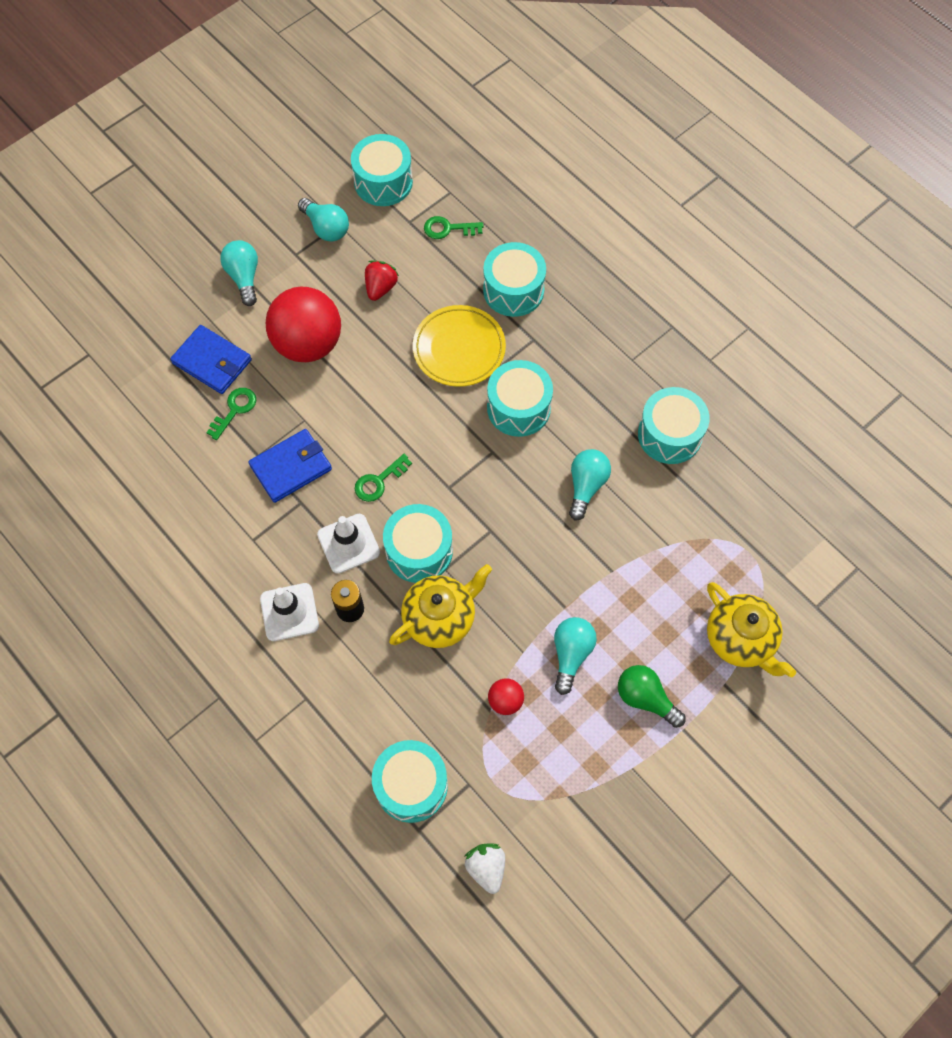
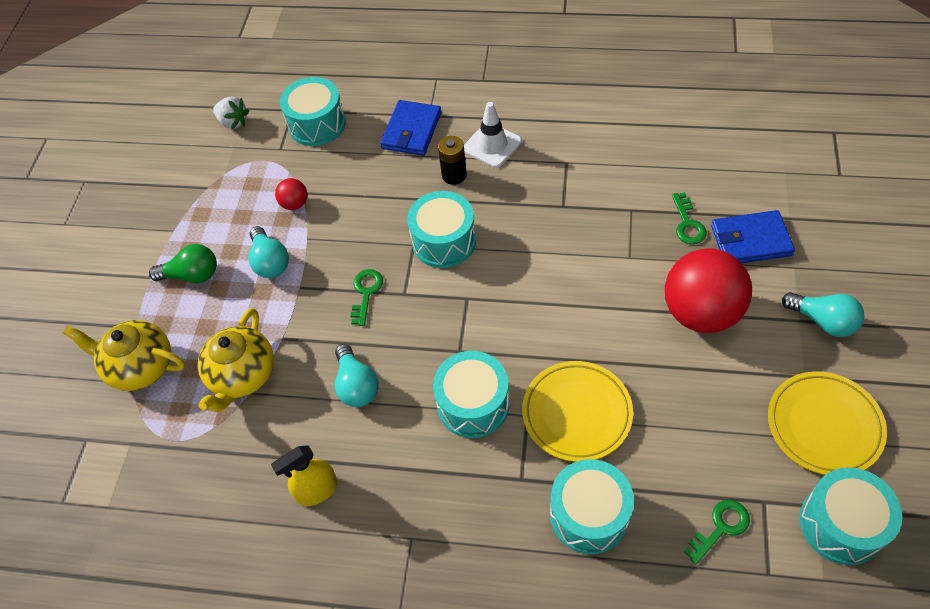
camera: 145 degrees right, 10 degrees down
(291, 467) = (598, 221): blue wallet -> blue wallet (411, 131)
(326, 228) = (824, 425): turquoise light bulb -> yellow plate
(348, 543) = (499, 208): white traffic cone -> none
(379, 481) = (524, 261): green key -> green key (366, 293)
(380, 288) = (706, 410): red strawberry -> none
(440, 618) = (386, 215): yellow teapot -> yellow teapot (242, 376)
(669, 434) = (317, 490): turquoise drum -> yellow spray bottle

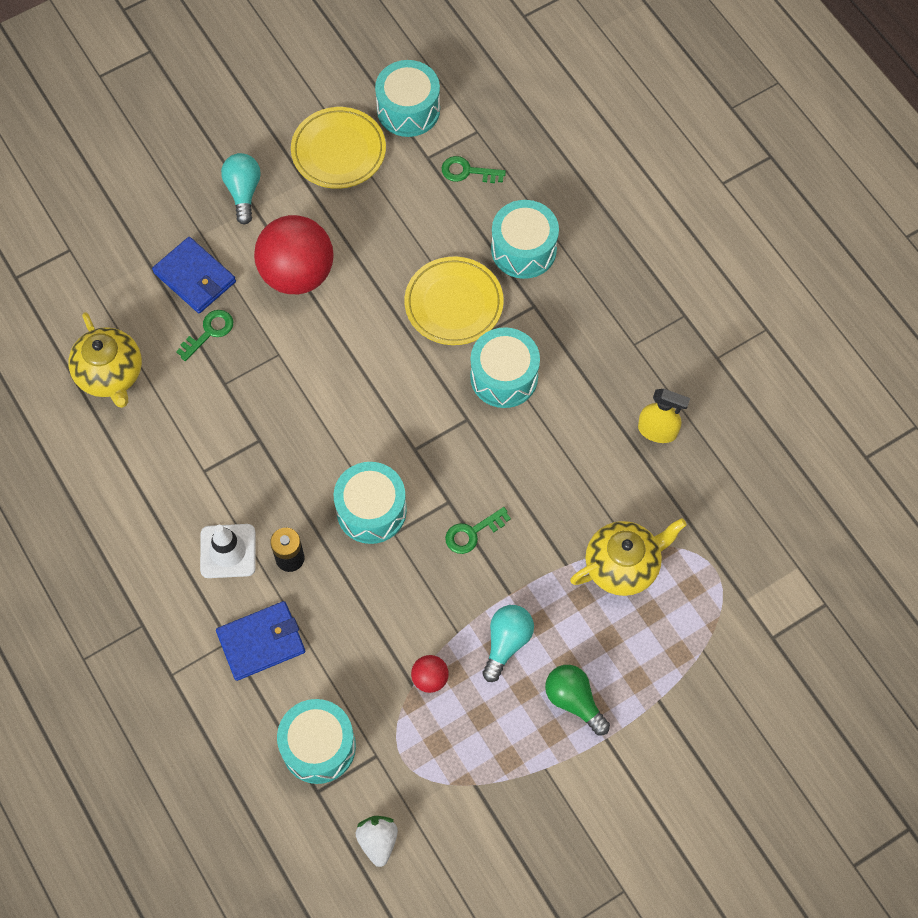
camera: 135 degrees left, 10 degrees up
(140, 366) = (685, 657): yellow teapot -> yellow teapot (110, 375)
(356, 385) = (558, 471): turquoise light bulb -> none

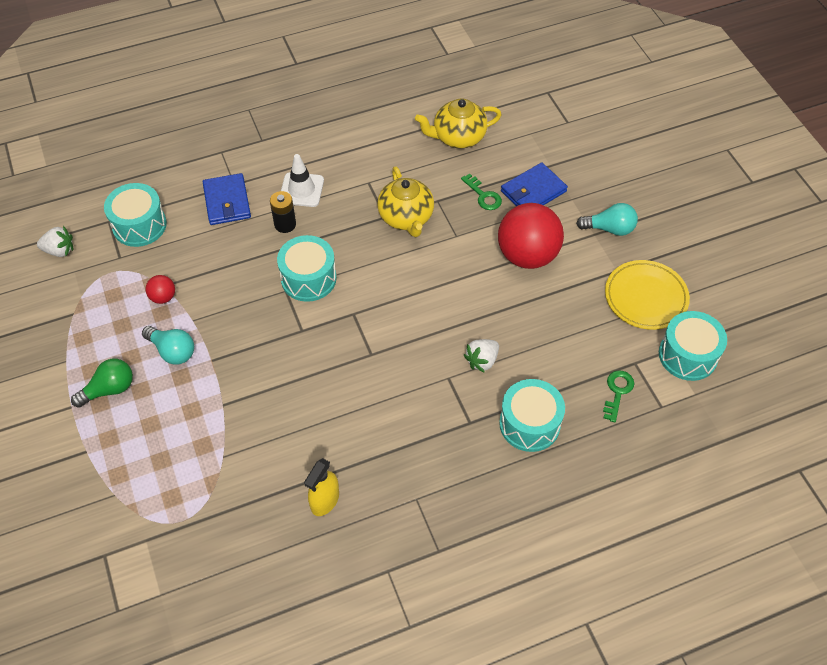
camera: 100 degrees right, 10 degrees down
(454, 304) = (482, 361): yellow plate -> white strawberry
(472, 533) = (270, 342): green key -> none
(504, 377) = (404, 387): turquoise drum -> none
(623, 565) = (208, 447): yellow teapot -> yellow teapot (406, 218)

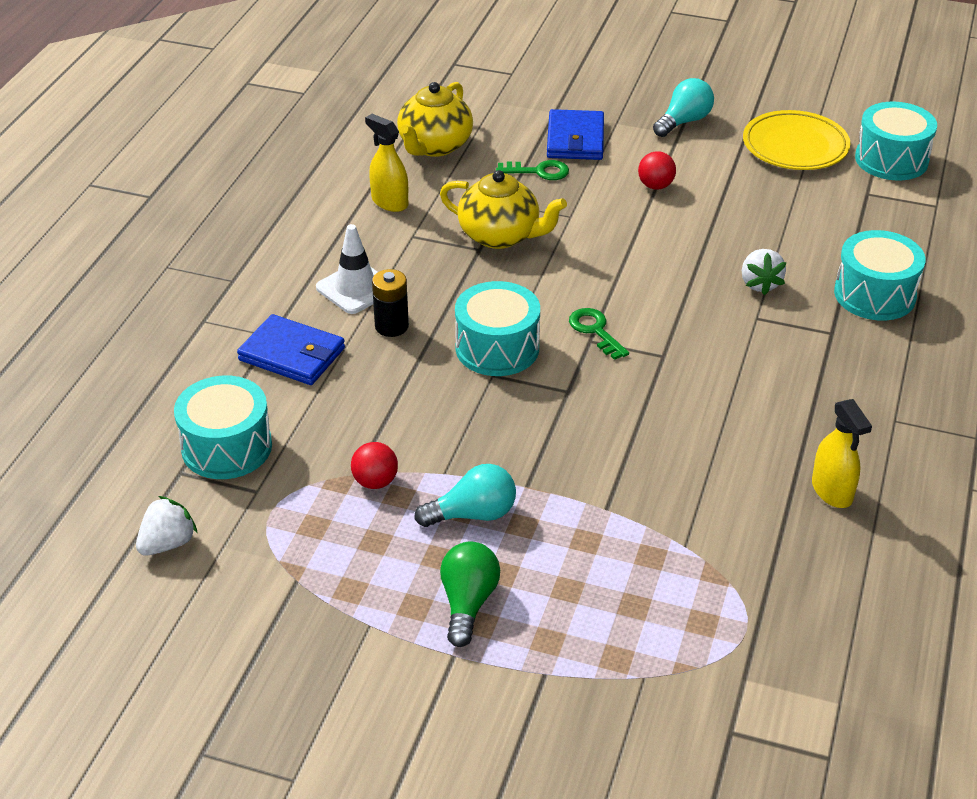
camera: 50 degrees left, 15 degrees down
(387, 153) = (389, 202): none -> yellow spray bottle
(527, 255) = (655, 186): red ball -> red ball, size x0.43
(617, 392) = (891, 221): green key -> green key (595, 331)

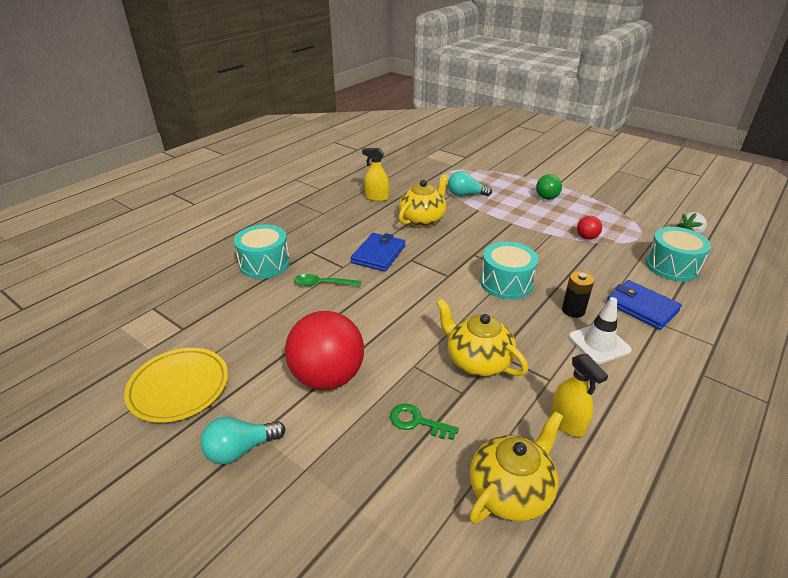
camera: 160 degrees left, 5 degrees down
(473, 514) = (540, 218): turquoise light bulb -> turquoise light bulb (465, 195)
(575, 139) = (361, 456): blue wallet -> blue wallet (378, 254)
(595, 331) = (442, 280): green key -> none
(655, 186) = (327, 377): red ball -> red ball, size x2.30
(699, 451) = (422, 219): none -> yellow teapot
(759, 284) = (322, 284): white strawberry -> green spoon
(832, 491) = (376, 198): yellow spray bottle -> yellow spray bottle turned 75 degrees counterclockwise
(891, 159) = (127, 352): turquoise drum -> none

